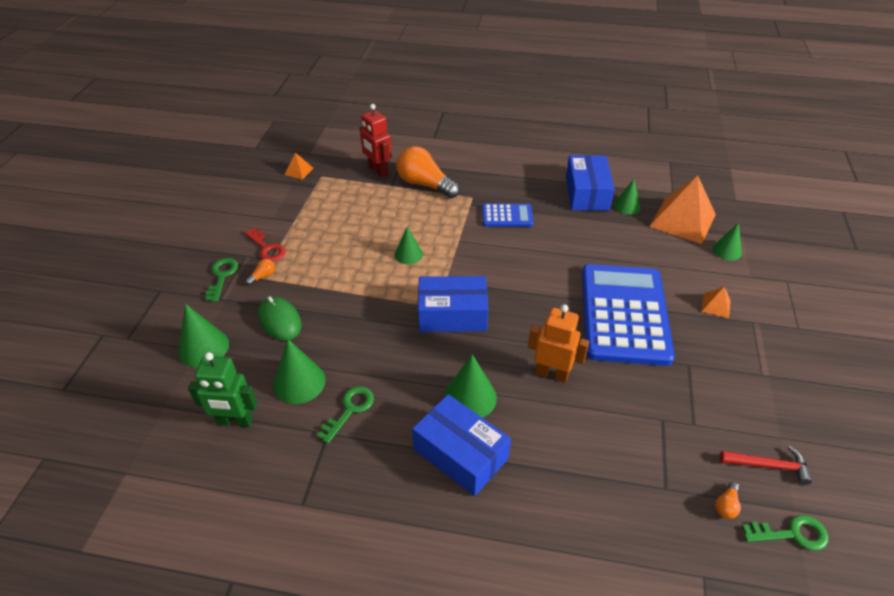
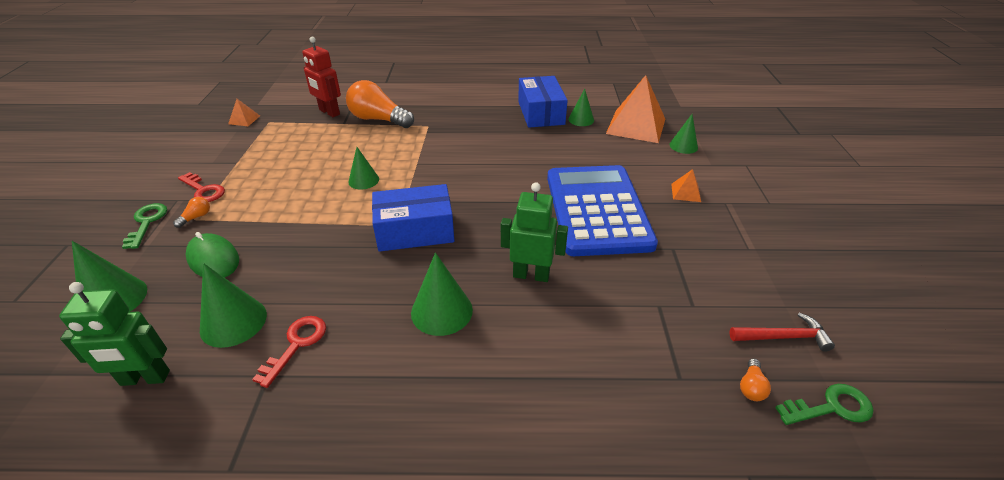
camera: 10 degrees left, 5 degrees down
(350, 410) = (296, 344): green key -> red key
(460, 454) = (435, 376): blue box -> none
(507, 216) = (465, 138): blue calculator -> none
(552, 373) = (531, 275): orange robot -> green robot

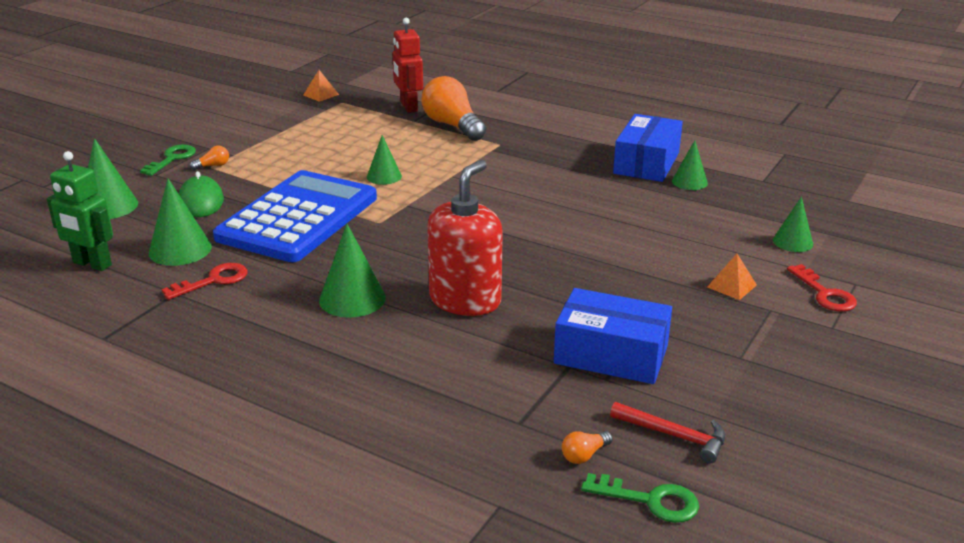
camera: 30 degrees right, 10 degrees down
(203, 190) = (236, 146): red key -> red key (825, 294)
(415, 230) = (391, 231): blue box -> blue box (611, 354)
(531, 275) = (465, 300): green robot -> red soap dispenser
(597, 210) = (601, 270): blue calculator -> blue calculator (298, 218)
(636, 126) = (755, 206): orange pyramid -> none

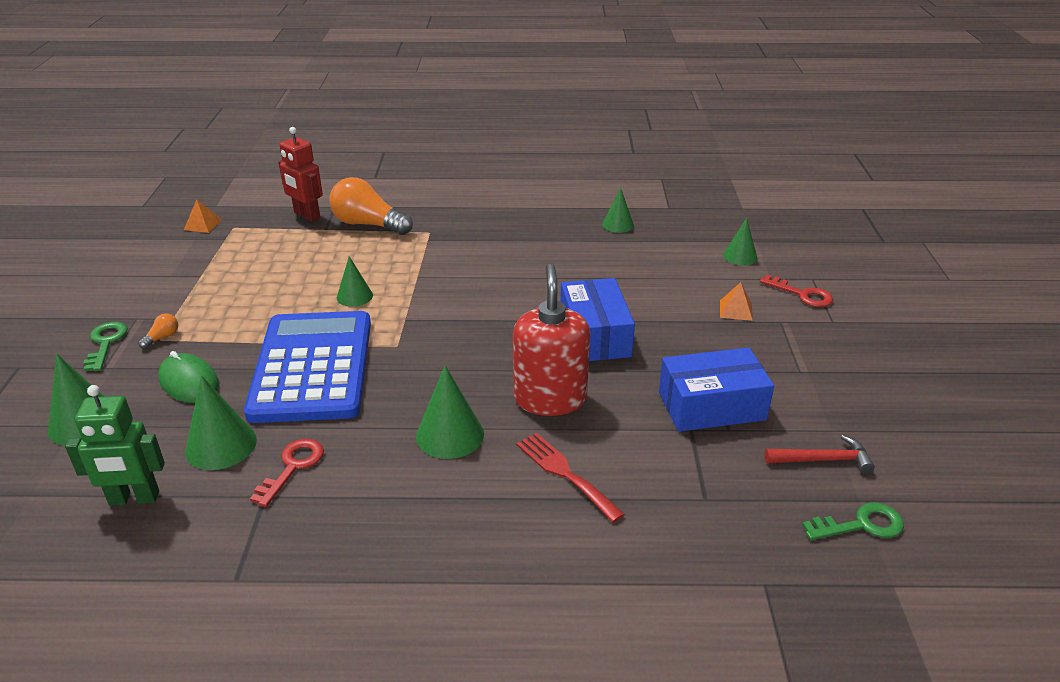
camera: 30 degrees left, 5 degrees up
(415, 358) = (564, 473): none -> red fork
(584, 455) = (780, 506): orange light bulb -> none
(646, 163) = (569, 216): blue box -> blue box (595, 335)

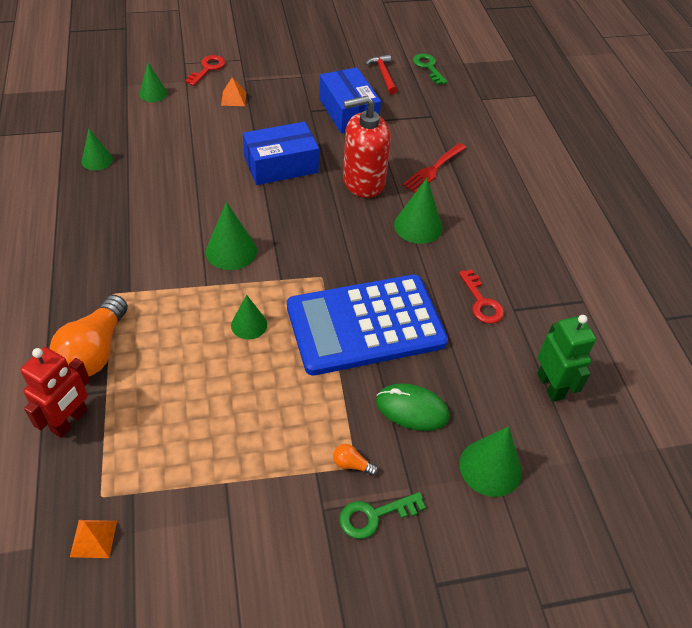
camera: 105 degrees left, 15 degrees up
(189, 382) = (412, 409): green mouse -> green mouse turned 75 degrees clockwise
(221, 445) = (477, 353): green cone -> green cone (231, 251)
(292, 467) = (481, 302): red key -> red key turned 120 degrees counterclockwise

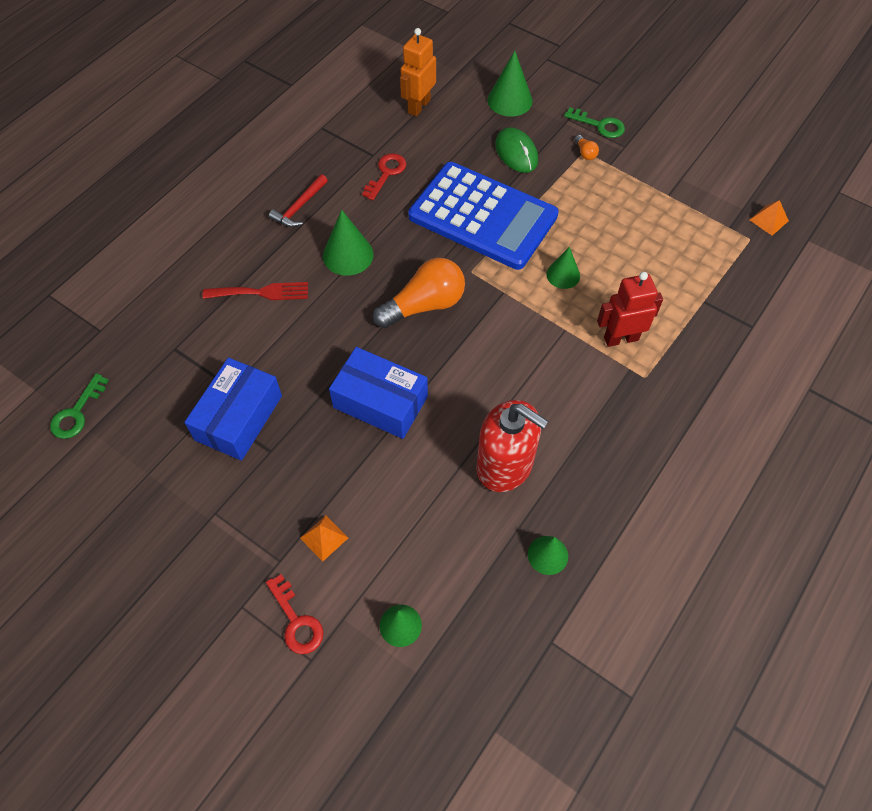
camera: 130 degrees left, 10 degrees up
(70, 421) = (742, 297): red robot -> red robot (621, 338)
(95, 351) = (692, 336): orange light bulb -> orange light bulb (424, 305)
(207, 69) = (296, 621): red key -> red key turned 105 degrees counterclockwise
(231, 251) = (517, 345): green cone -> none
(363, 182) = (334, 327): red soap dispenser -> red soap dispenser (505, 465)
(383, 74) = (133, 441): red hammer -> red hammer (299, 207)
(550, 386) = (418, 106): green robot -> orange robot

